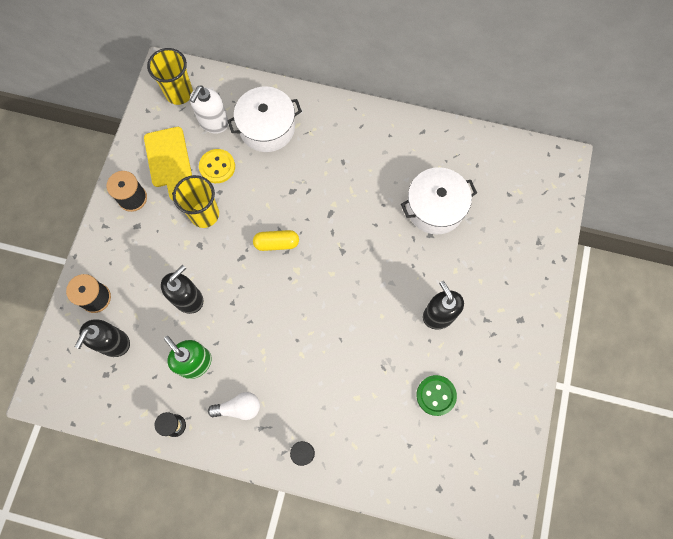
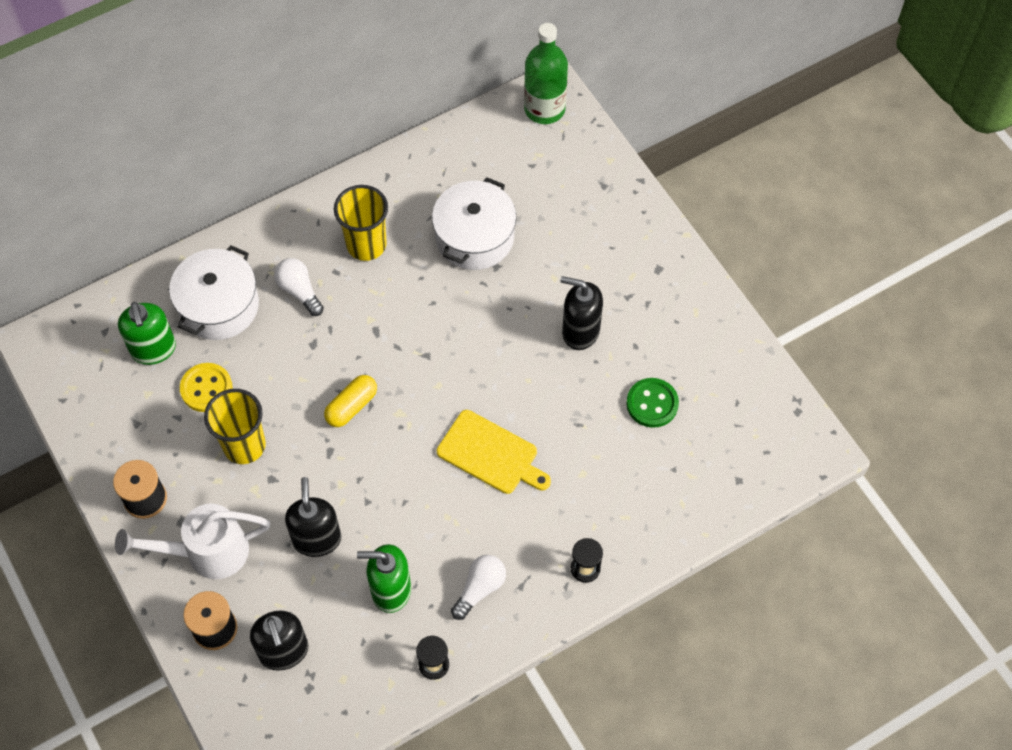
camera: 45 degrees left, 10 degrees down
(132, 254) = (207, 552): none -> white watering can
(168, 159) = (143, 427): yellow cutting board -> yellow cutting board (491, 454)
(179, 93) = (80, 352): yellow cup -> yellow cup (366, 245)
(213, 123) = (153, 349): white soap dispenser -> green soap dispenser
(314, 155) = (299, 291): none -> white light bulb
(549, 167) = (544, 109): none -> green bottle

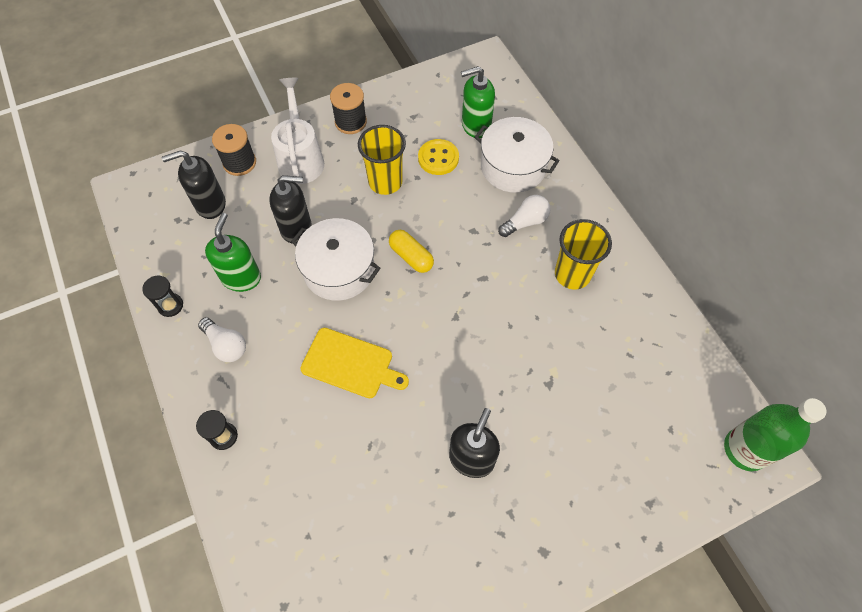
camera: 95 degrees right, 0 degrees up
(474, 237) = (581, 367): white pot -> white pot (339, 270)
(491, 454) = (350, 364): yellow cutting board -> yellow cutting board turned 105 degrees counterclockwise
(652, 404) = (383, 523): green button -> none

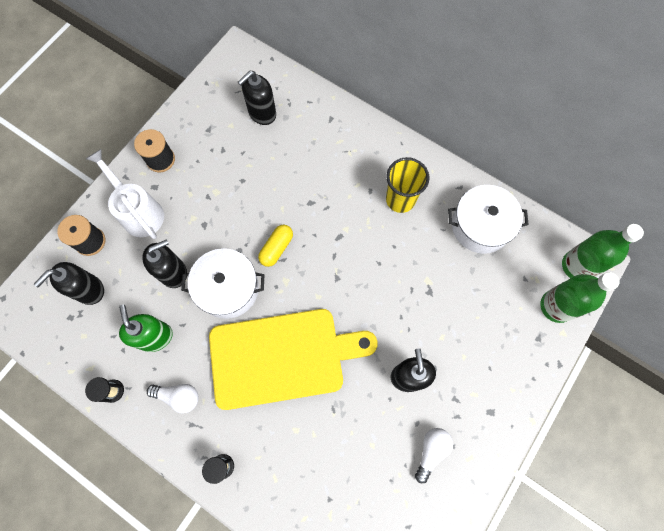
camera: 30 degrees left, 10 degrees up
(350, 364) = (282, 357): yellow cutting board -> yellow cutting board, size x1.87
(385, 182) = (220, 197): yellow cup -> none
(411, 256) = (276, 248): yellow capsule -> yellow capsule turned 75 degrees counterclockwise
(438, 158) = (249, 156): yellow button -> none
(475, 125) = (262, 113): green soap dispenser -> black soap dispenser
(513, 166) = (310, 134): white pot -> white pot (480, 226)
(525, 222) = (344, 176): white light bulb -> white light bulb (431, 451)
(692, 480) = (556, 306): none -> green bottle

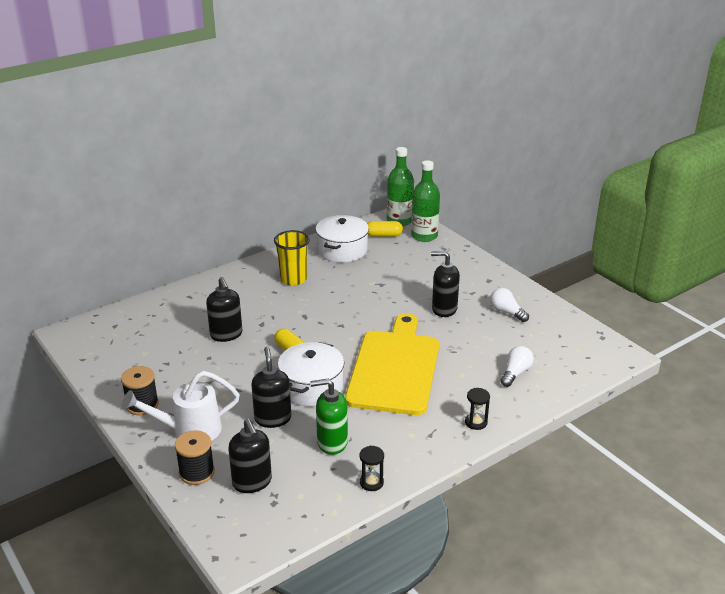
camera: 70 degrees left, 40 degrees down
(178, 396) = (399, 438): white light bulb -> white light bulb (515, 373)
(262, 113) = (149, 332): black soap dispenser -> black soap dispenser (226, 335)
(534, 259) = (383, 235): none -> yellow capsule

